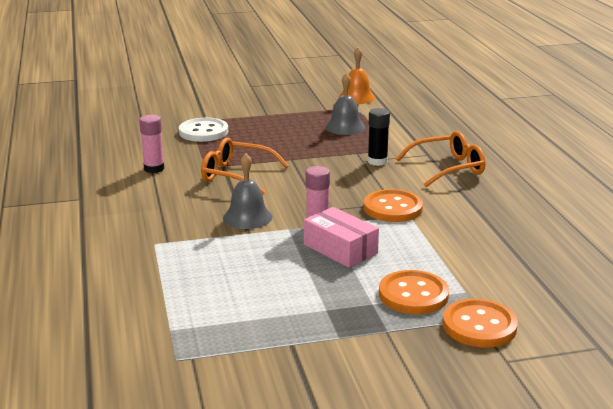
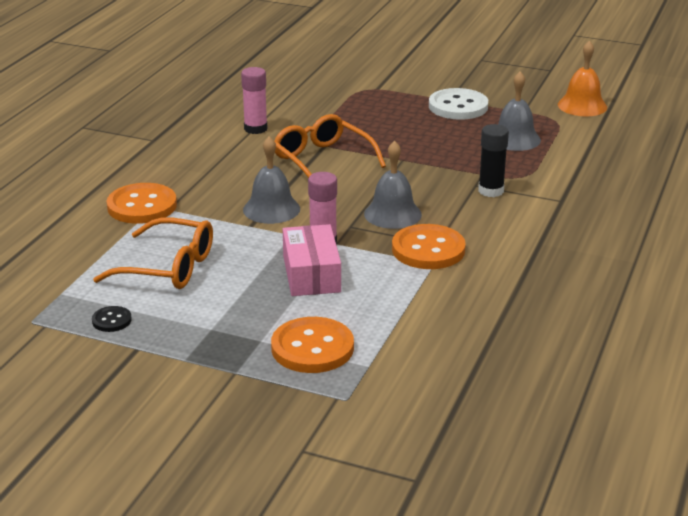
camera: 35 degrees right, 5 degrees up
(203, 132) = (356, 102): white button -> white button (458, 106)
(241, 333) = (112, 320): none -> black button
(336, 194) = (392, 214): none -> grey bell
(448, 168) = (560, 224): orange glasses -> orange glasses (169, 267)
(479, 326) = (329, 405): orange button -> orange button (142, 206)

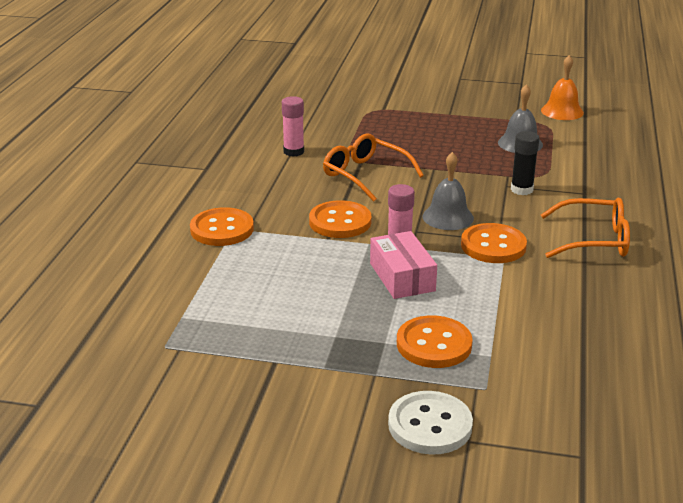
camera: 10 degrees left, 0 degrees up
(112, 320) = (240, 338): black button -> none
(169, 267) = (271, 283): orange glasses -> orange glasses (594, 240)
(271, 209) = (340, 222): grey bell -> orange button
(458, 106) = (459, 119): white button -> white button (430, 425)

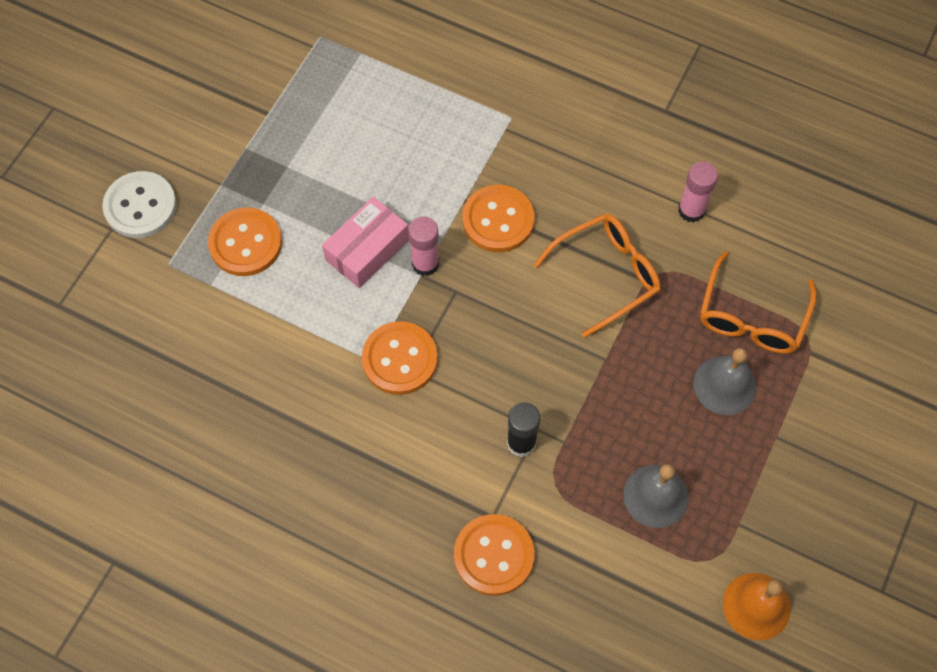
camera: 105 degrees right, 35 degrees up
(222, 229) = (514, 106): orange button -> orange button (494, 555)
(402, 277) = (367, 250): pink box -> pink box turned 45 degrees counterclockwise
(448, 217) = (477, 334): grey bell -> grey bell (724, 385)
(594, 240) = (378, 474): orange glasses -> orange glasses (751, 317)

